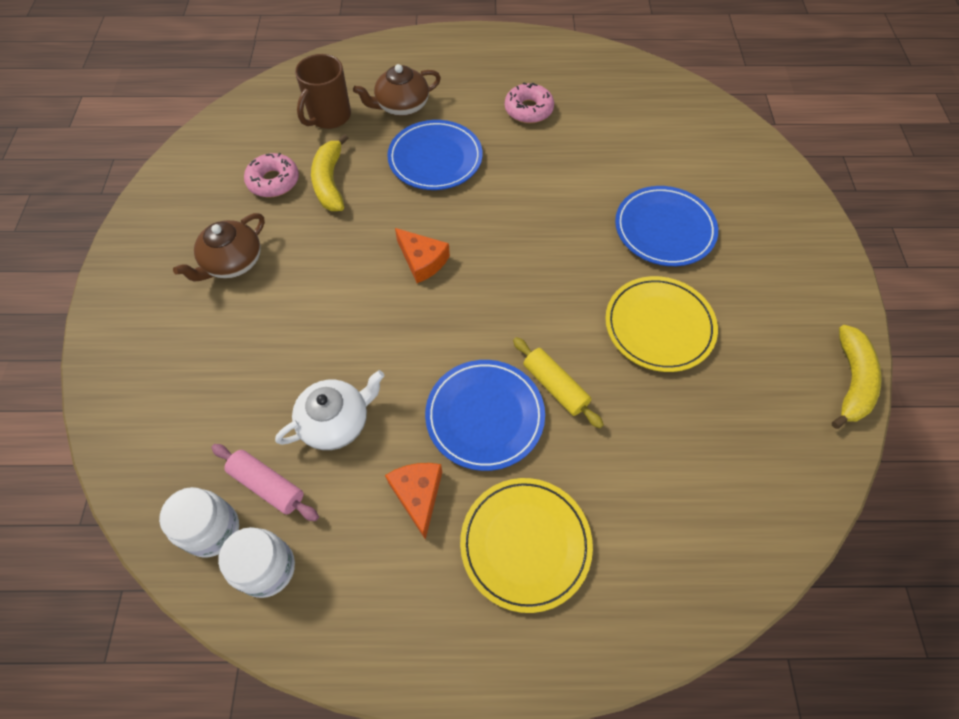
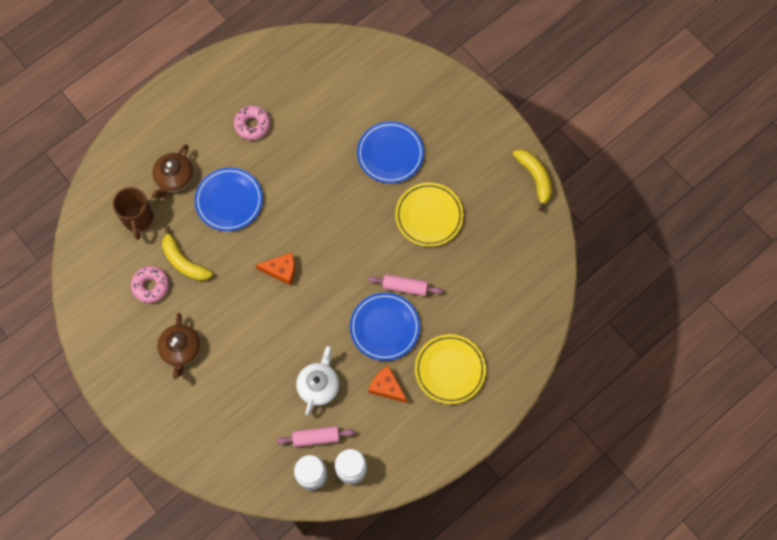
camera: 40 degrees left, 10 degrees up
(555, 386) = (405, 287): yellow rolling pin -> pink rolling pin

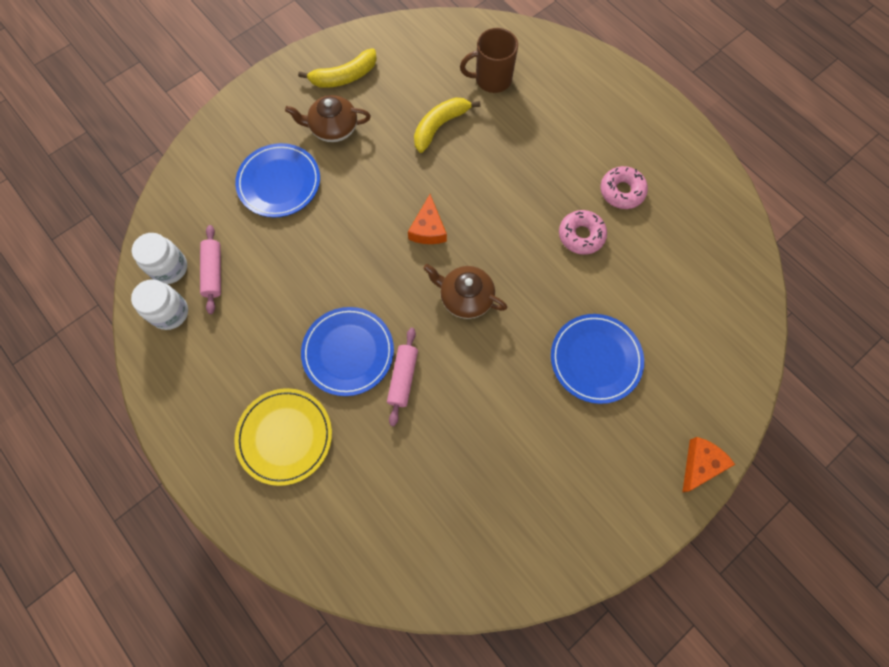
camera: 90 degrees right, 0 degrees up
(151, 286) = (410, 96): pink donut -> pink donut (581, 235)
(174, 178) = (544, 112): brown teapot -> brown teapot (465, 297)
(229, 201) = (518, 169): blue plate -> blue plate (279, 182)
(319, 385) = (278, 274): white teapot -> none
(386, 387) = (269, 354): orange cheese -> orange cheese (700, 464)
(429, 216) = (506, 411): yellow plate -> none
(535, 178) = (572, 571): yellow banana -> yellow banana (344, 77)

